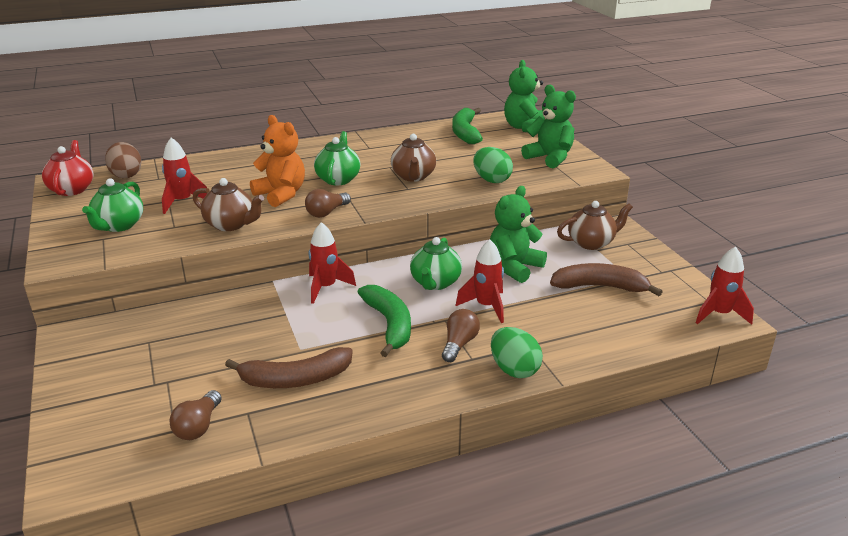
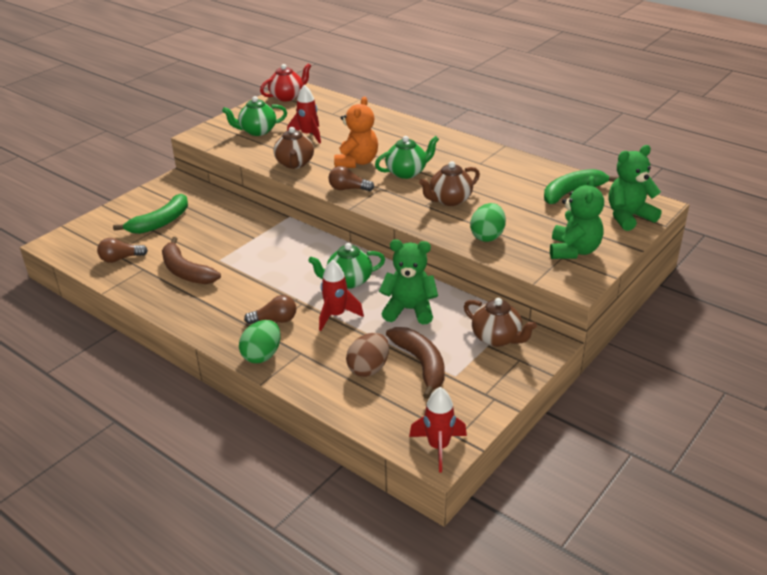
camera: 60 degrees right, 5 degrees up
(126, 175) = (324, 102): brown egg -> brown egg (368, 368)
(326, 287) = (299, 239): red rocket -> none
(389, 324) = (275, 282): green banana -> green banana (161, 222)

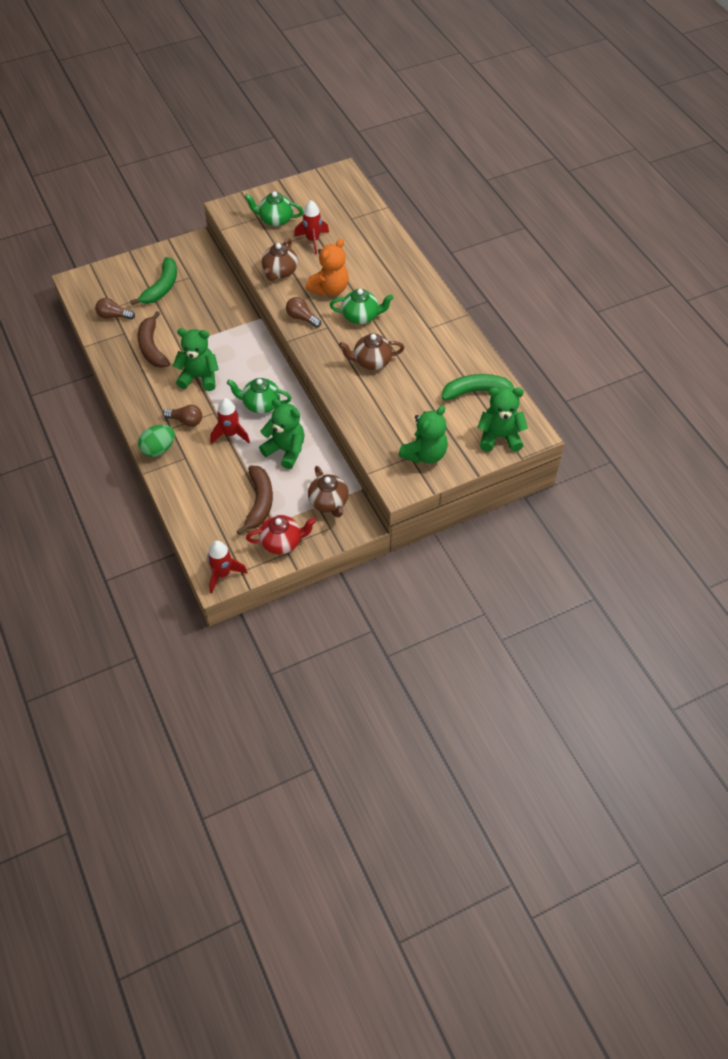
camera: 25 degrees right, 20 degrees up
(161, 222) = (162, 287): green banana -> green banana turned 45 degrees counterclockwise
(260, 279) = (199, 377): none -> green teddy bear
(287, 97) = (328, 182): red teapot -> red teapot (282, 542)
(368, 368) = (221, 491): brown egg -> none
(487, 236) = (371, 412): green egg -> none

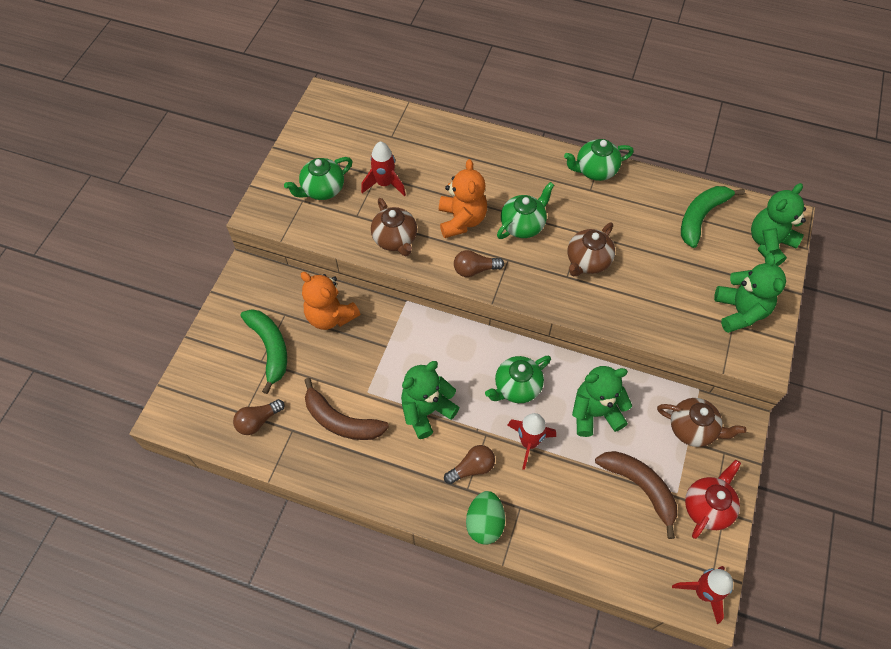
camera: 45 degrees left, 5 degrees up
(211, 295) = (330, 316): none -> orange teddy bear
(447, 320) = (595, 170): none -> green teapot

